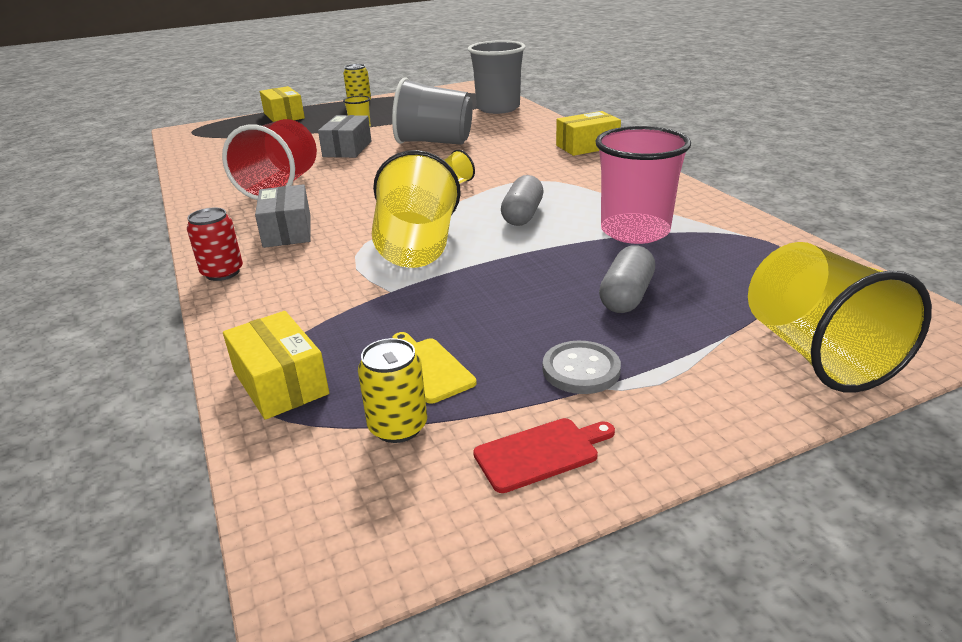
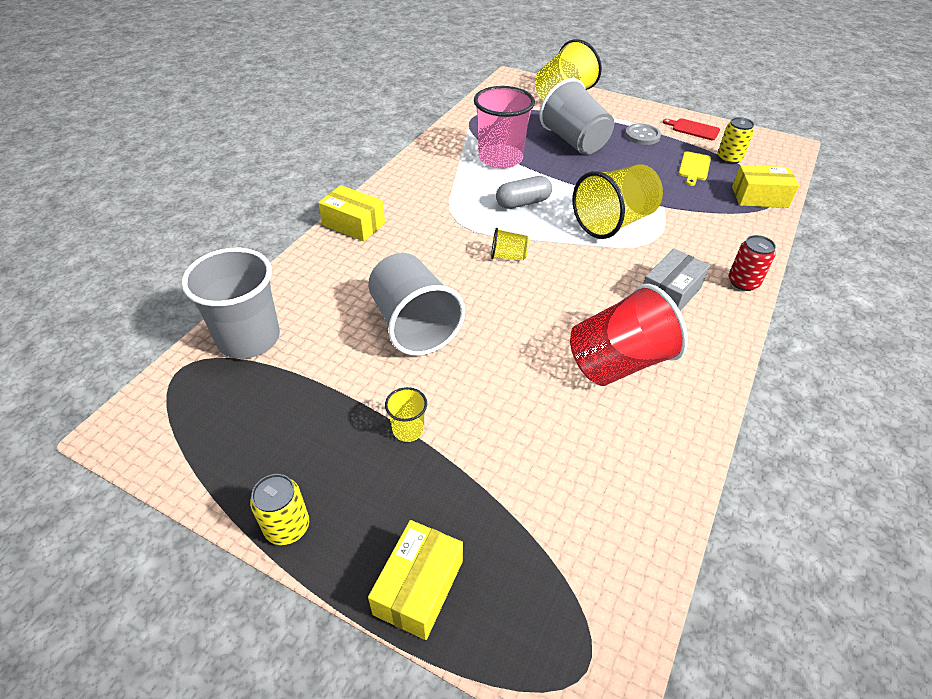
camera: 130 degrees left, 15 degrees up
(280, 382) = (759, 197): yellow box -> yellow box turned 75 degrees clockwise
(347, 149) = (489, 385): grey box -> none
(626, 296) = (574, 142): grey capsule -> grey cup

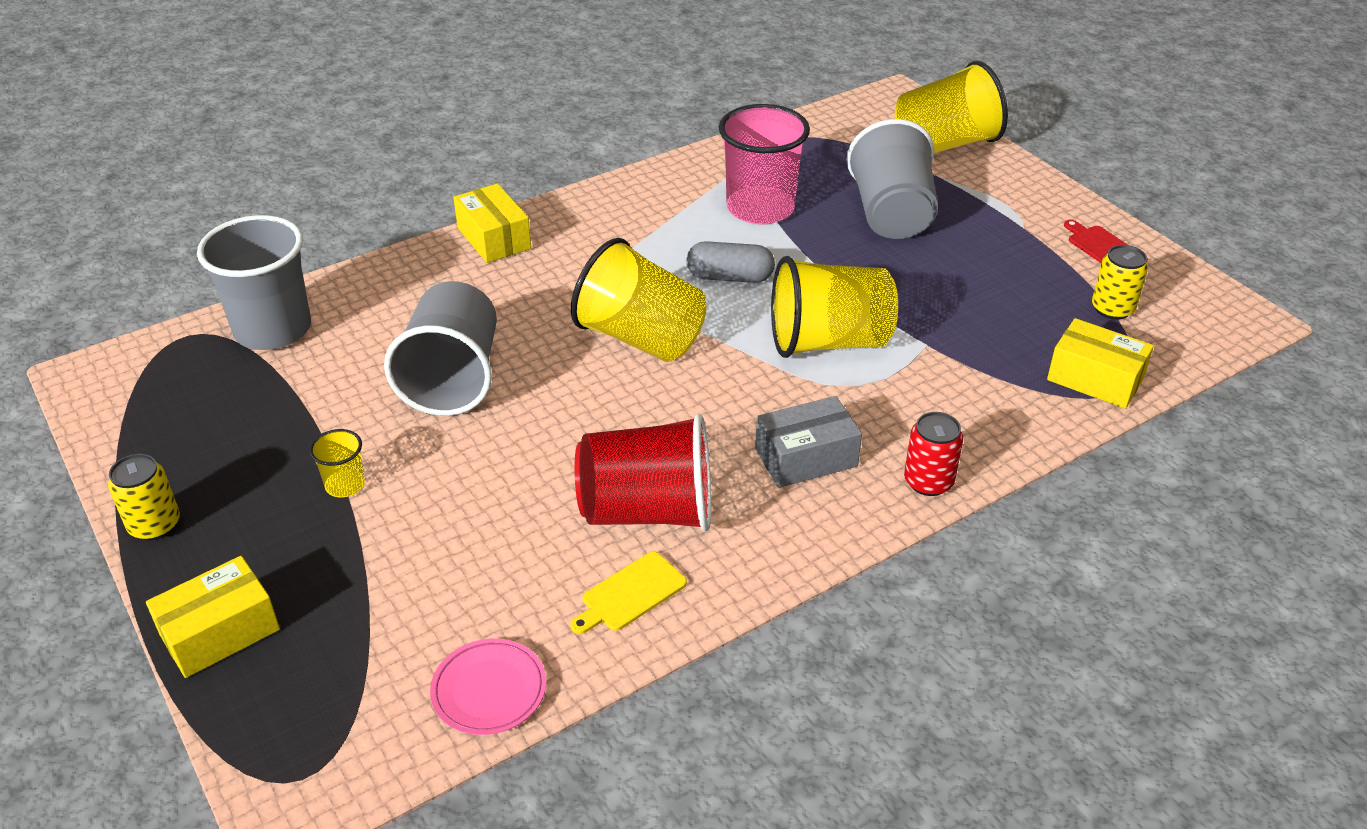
camera: 30 degrees right, 5 degrees down
(508, 256) = (641, 338): yellow cup -> yellow cup, size x2.21
(642, 136) = (1007, 235): grey button -> none
(644, 530) = (489, 690): none -> pink plate
(694, 167) = (1038, 305): yellow cutting board -> yellow cutting board (630, 594)

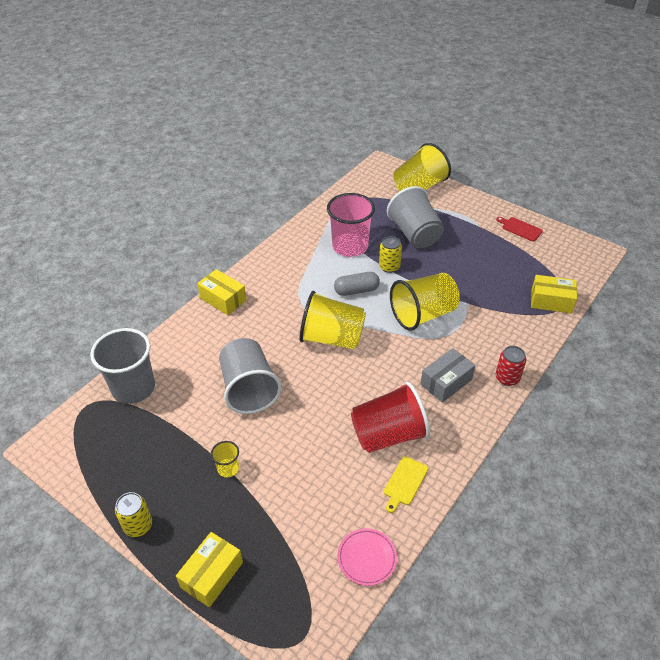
camera: 20 degrees left, 5 degrees up
(1112, 309) = (540, 261): yellow can -> yellow can (389, 267)

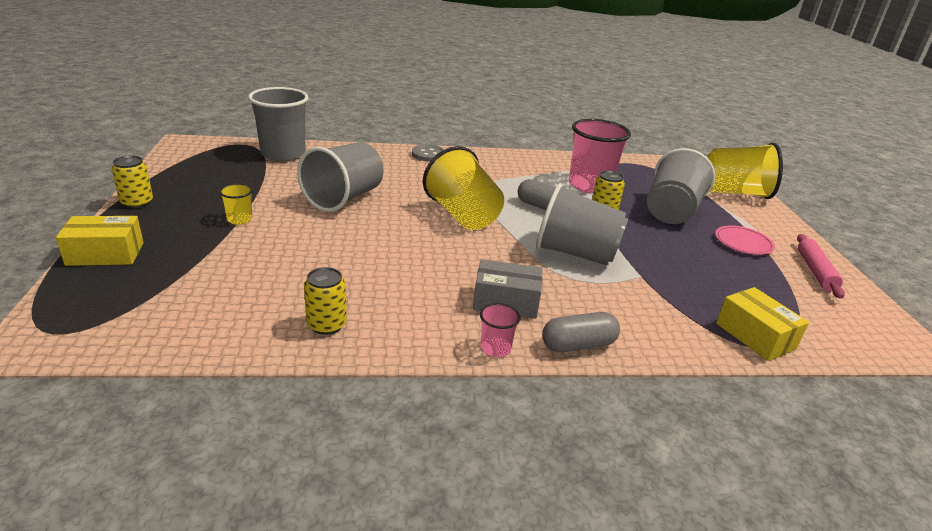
camera: 45 degrees right, 15 degrees down
(223, 299) = (428, 154): yellow box -> grey button
(367, 558) = (194, 336): pink plate -> pink plate (743, 243)
(388, 434) = (382, 290): red cup -> none
(404, 482) = (326, 325): yellow cutting board -> yellow can
(423, 314) = (575, 253): yellow cup -> grey cup
(484, 415) = (495, 348): none -> pink cup
(507, 378) = (578, 345): red can -> grey capsule
(520, 229) = (815, 271): red cutting board -> pink rolling pin

